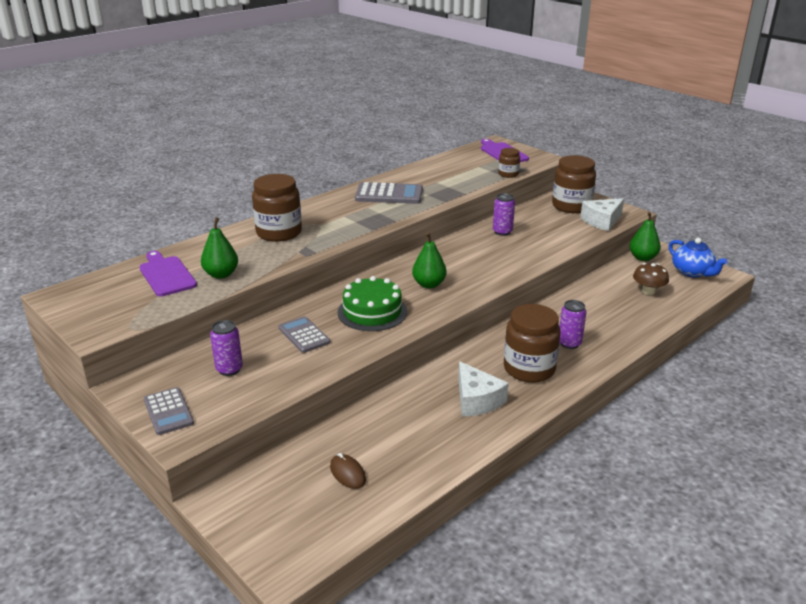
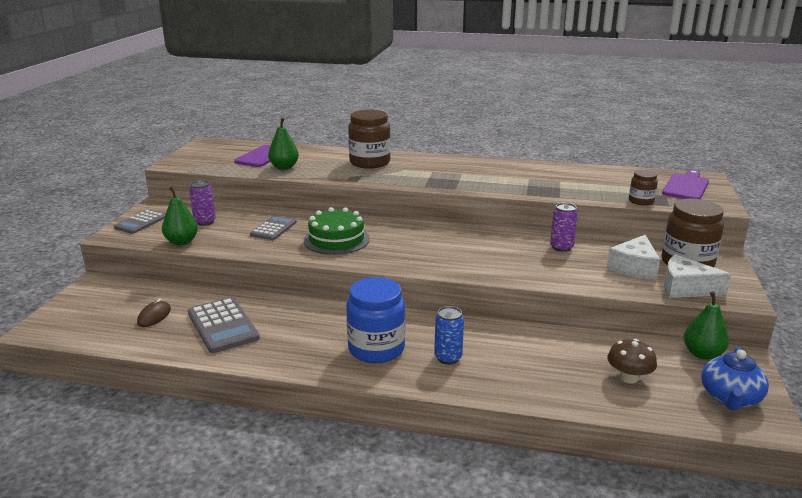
camera: 55 degrees right, 5 degrees down
(389, 195) = (499, 173): grey calculator -> grey calculator (222, 326)
(429, 284) = (411, 246): green pear -> green pear (182, 242)
(476, 400) = (298, 338): white cheese -> white cheese (634, 267)
(529, 369) = (376, 349): brown jar -> blue jar
(569, 343) = (448, 358): purple can -> blue can

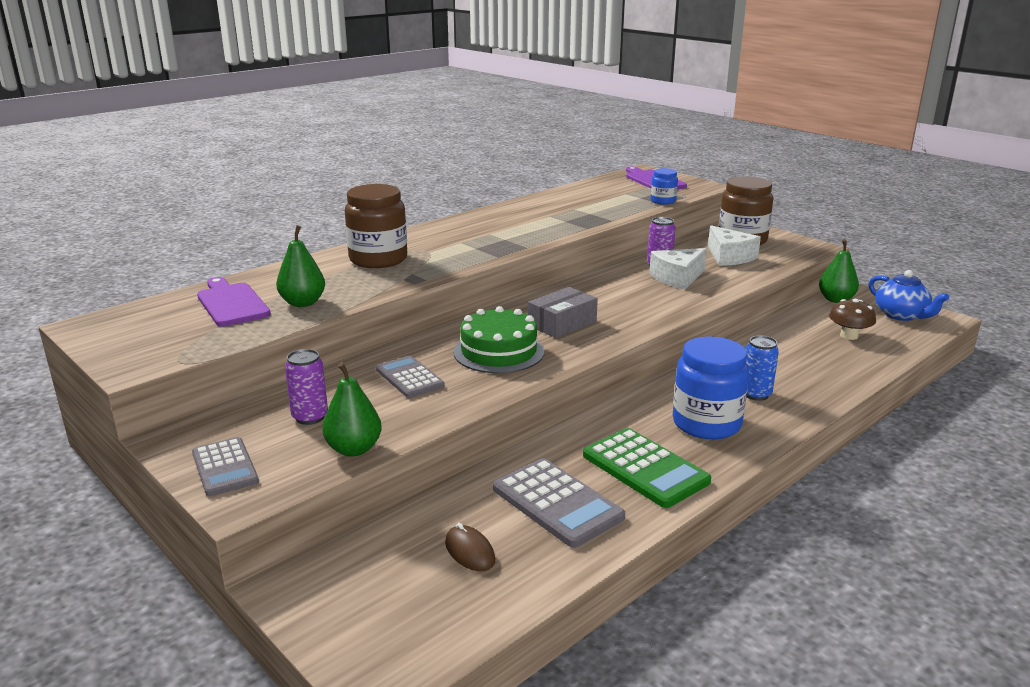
camera: 55 degrees left, 0 degrees up
(222, 326) = (557, 503): grey calculator -> grey calculator turned 45 degrees clockwise
(290, 342) = (645, 468): none -> green calculator
(404, 245) = (562, 323): none -> grey box
(641, 201) = (663, 201): brown jar -> blue jar
(685, 288) = (783, 255): white cheese -> white cheese (677, 278)

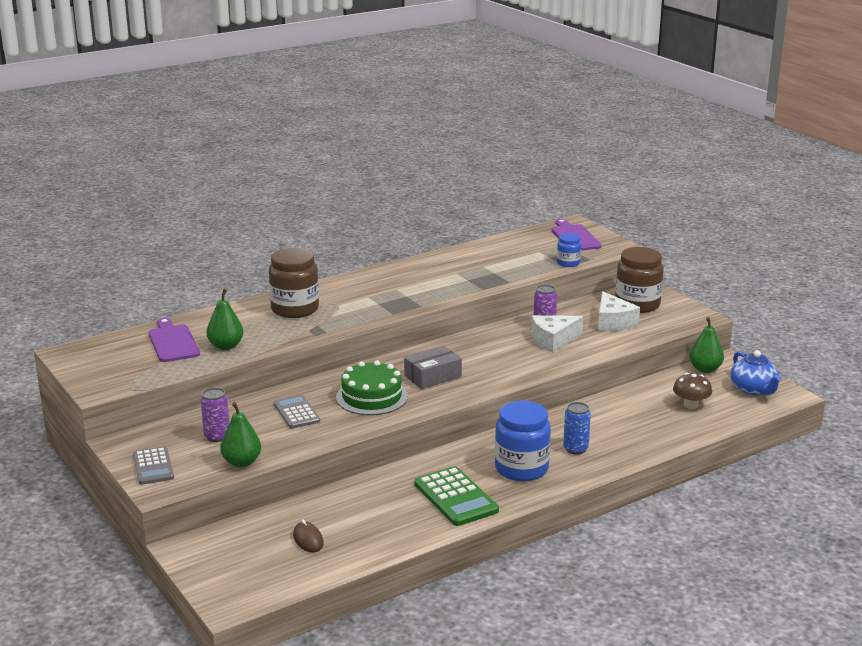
camera: 10 degrees right, 0 degrees up
(557, 503) = (380, 515): grey calculator -> none

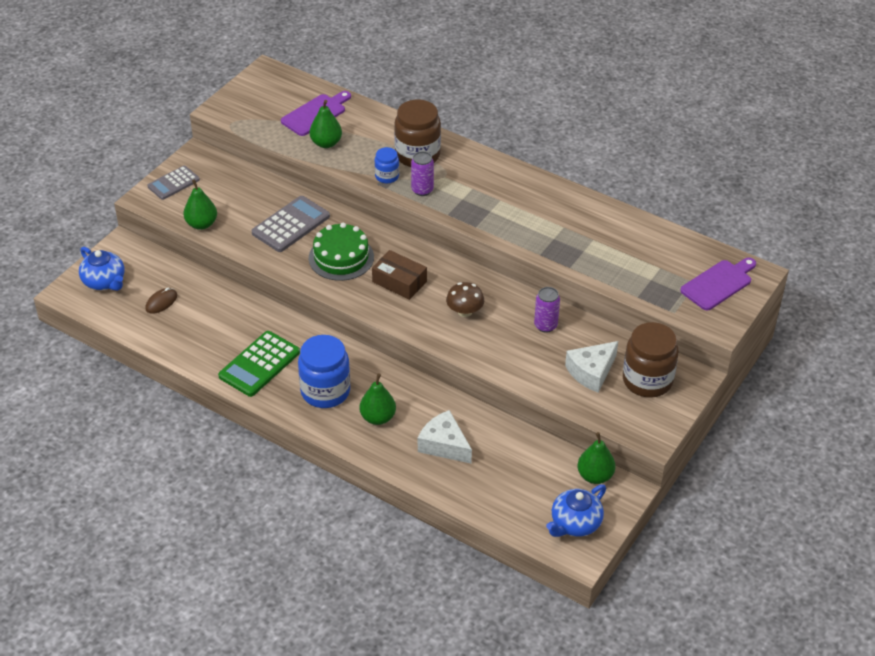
camera: 65 degrees right, 20 degrees up
(217, 436) = (231, 197): purple can -> purple can (422, 190)
(236, 572) = (104, 281): none -> blue teapot
(296, 412) = (291, 225): grey calculator -> grey calculator, size x1.52
(432, 376) = (399, 282): grey box -> brown box
(553, 340) = (521, 339): white cheese -> white cheese (444, 445)
(568, 263) = (646, 296): blue jar -> blue jar (387, 176)
(575, 449) = (378, 417): blue can -> green pear
(691, 405) = (510, 480): brown mushroom -> brown mushroom (464, 311)

